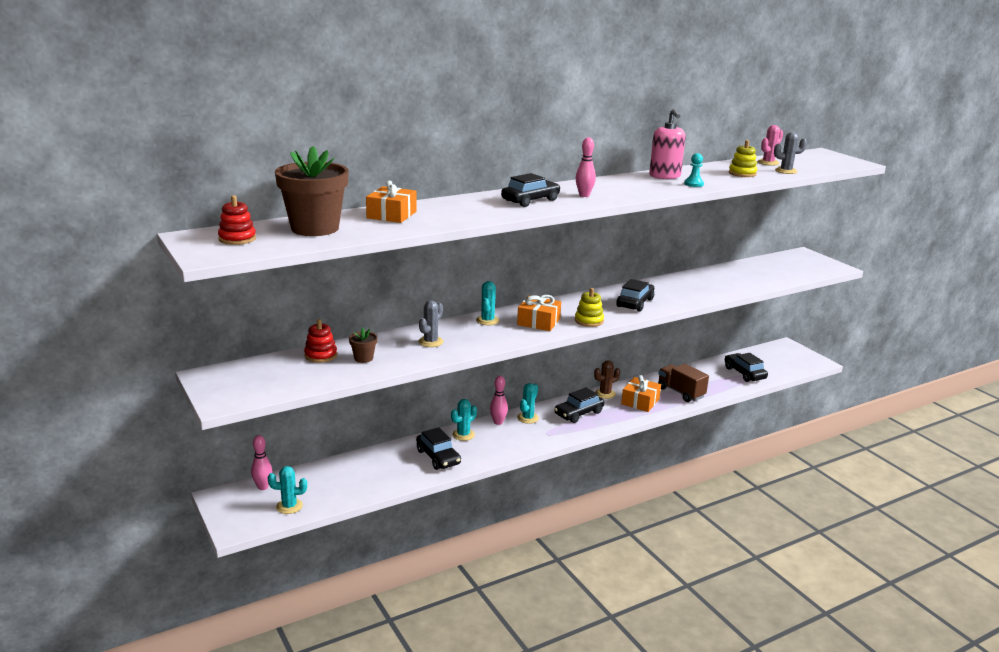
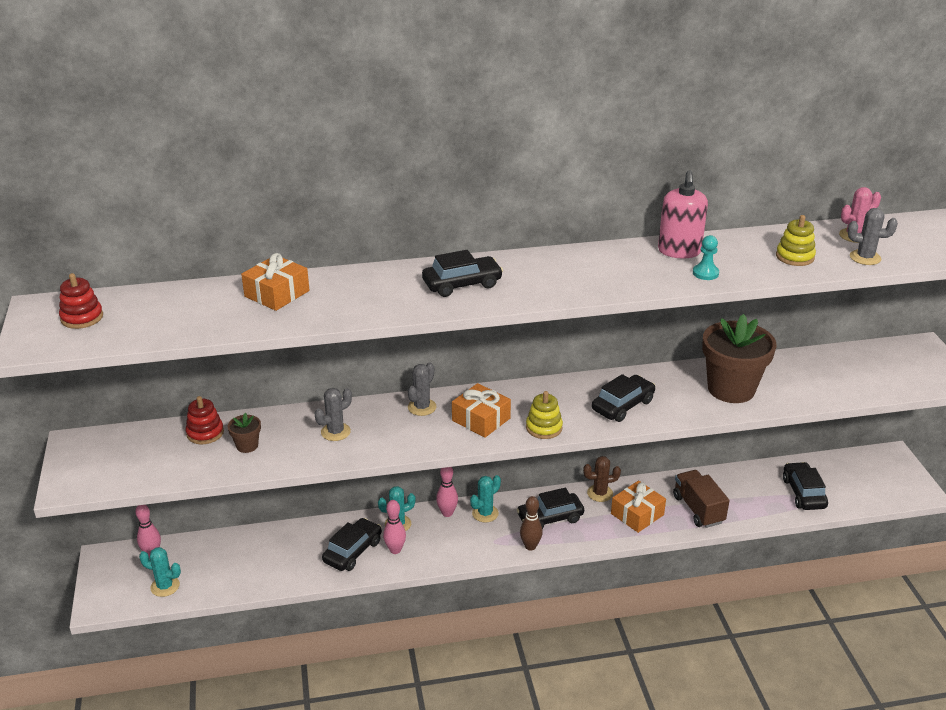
camera: 20 degrees right, 10 degrees up
(315, 228) = (175, 309): brown flower pot -> brown flower pot (731, 389)
(438, 457) = (353, 551): black car -> black car turned 135 degrees counterclockwise
(487, 320) = (422, 407): turquoise cactus -> grey cactus
(575, 432) = (530, 546): none -> brown bowling pin
(584, 195) = (538, 281): pink bowling pin -> pink bowling pin (395, 550)

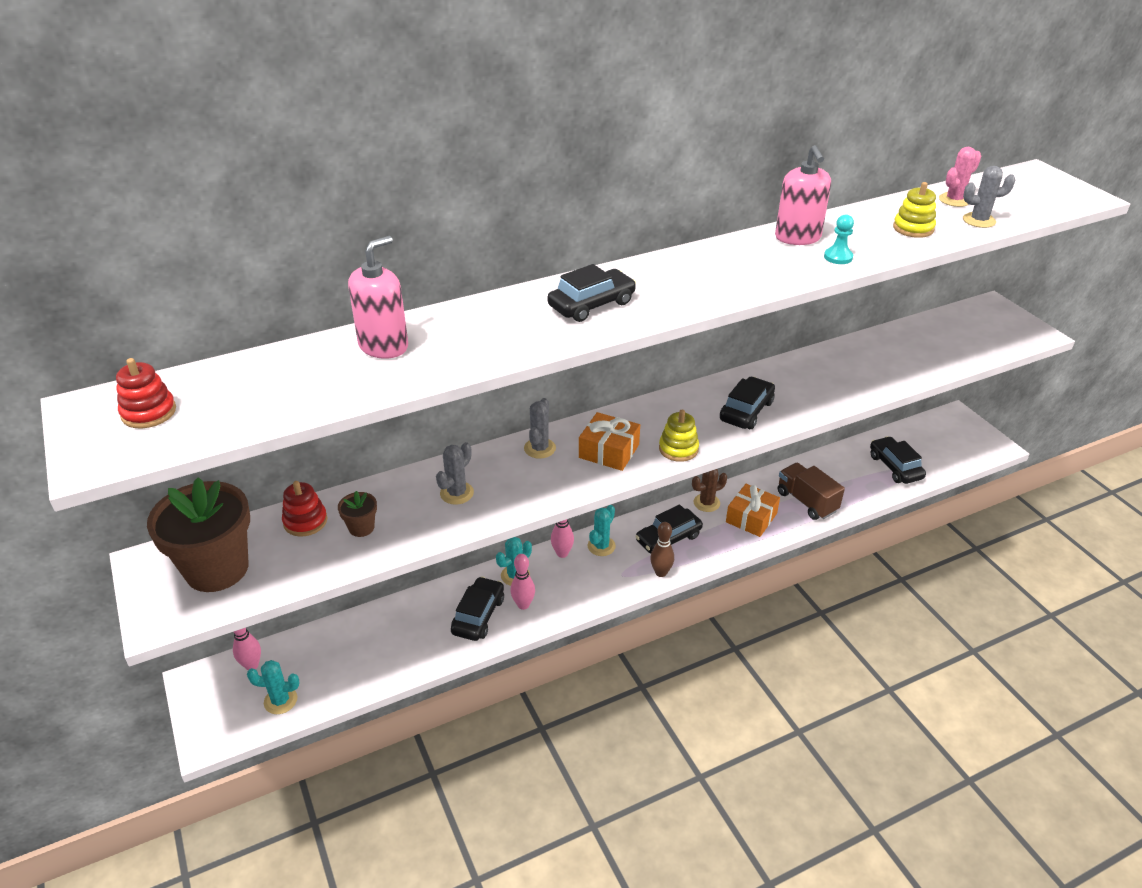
camera: 15 degrees left, 5 degrees up
(277, 294) = (383, 346): orange gift -> pink soap dispenser
(731, 389) = (842, 376): brown flower pot -> brown flower pot (217, 569)

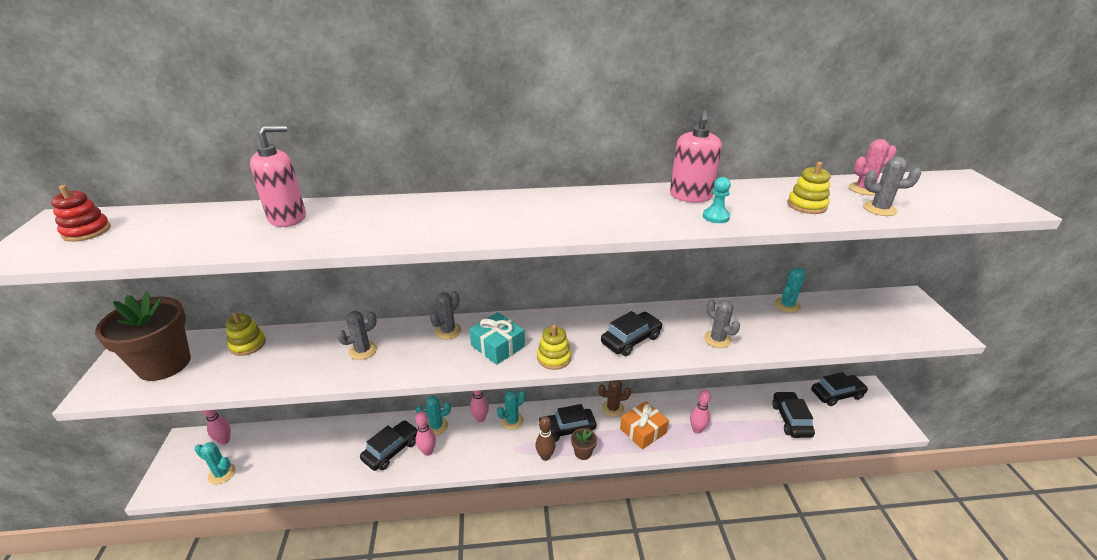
camera: 20 degrees right, 5 degrees down
(305, 521) = (248, 345): red stacking toy -> yellow stacking toy
(361, 528) = (278, 359): brown flower pot -> brown flower pot (583, 452)
(591, 304) = (470, 217): black car -> black car (837, 394)
(609, 451) = (497, 346): orange gift -> turquoise gift
(806, 501) = (697, 429): brown truck -> pink bowling pin
(832, 390) = (717, 339): none -> grey cactus
(881, 339) = (787, 305): none -> turquoise cactus

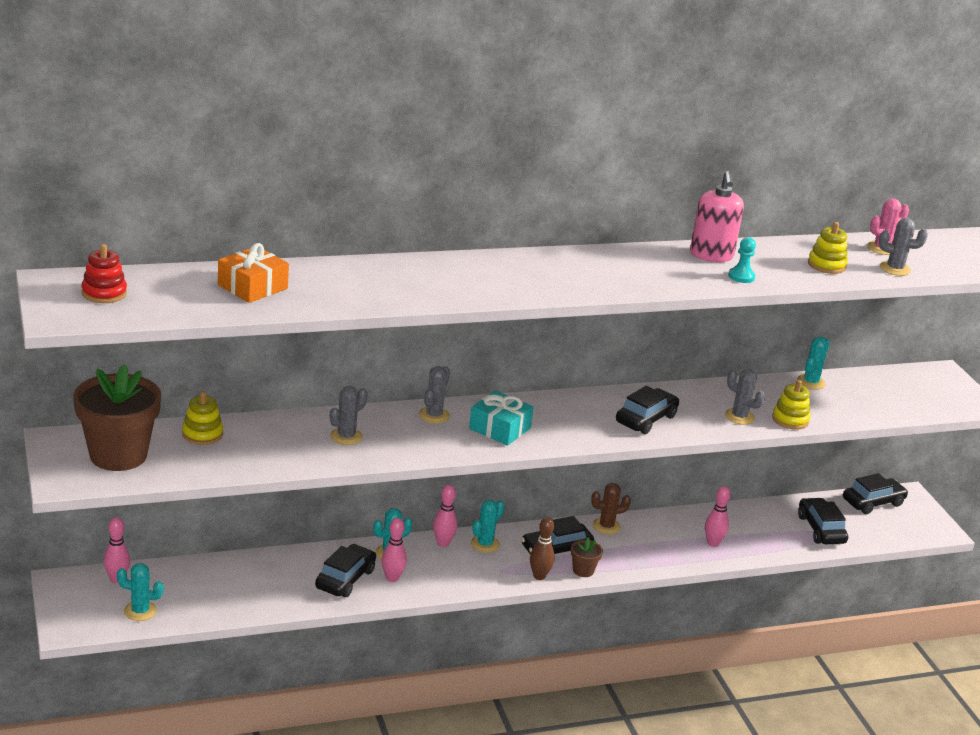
camera: 15 degrees left, 5 degrees down
(287, 218) = (306, 278): pink soap dispenser -> none
(554, 358) = (567, 438): yellow stacking toy -> yellow stacking toy (790, 420)
(643, 431) = (649, 547): orange gift -> orange gift (252, 287)

